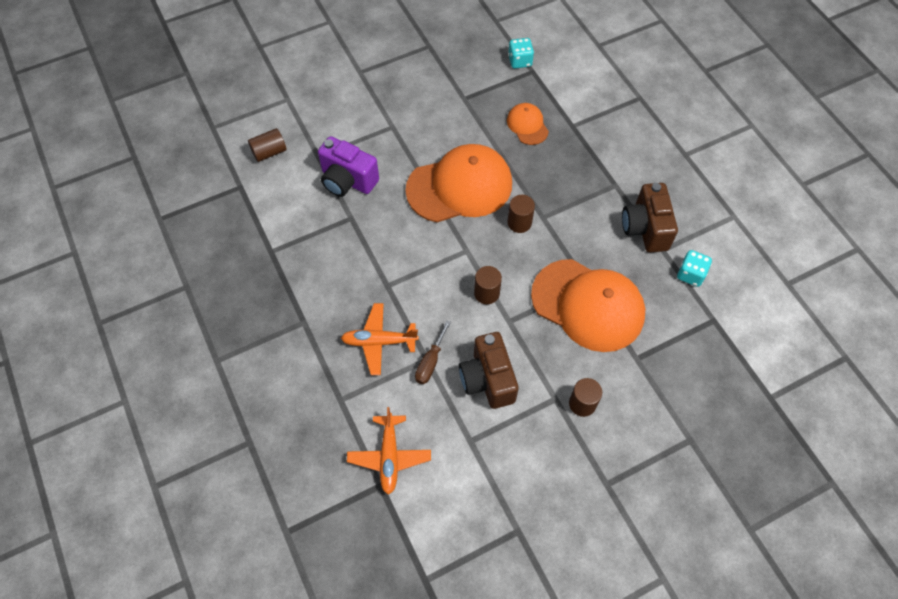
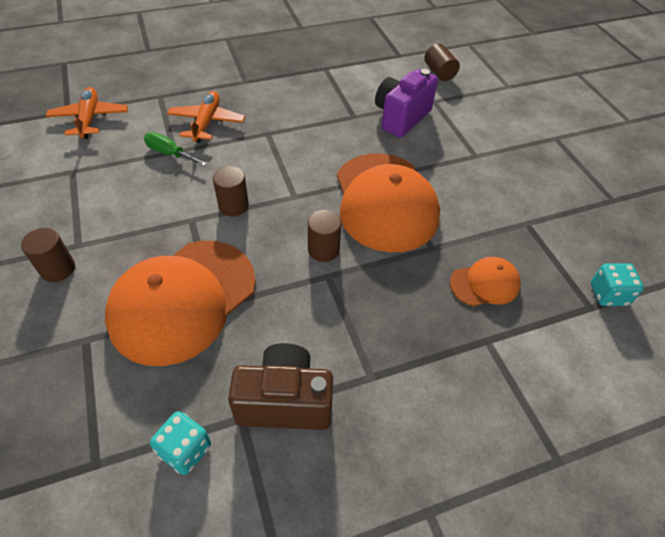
camera: 95 degrees right, 10 degrees down
(389, 456) = (90, 119): orange plane -> orange plane turned 75 degrees clockwise
(430, 362) = (169, 153): brown screwdriver -> green screwdriver
(488, 380) = (129, 192): brown camera -> none

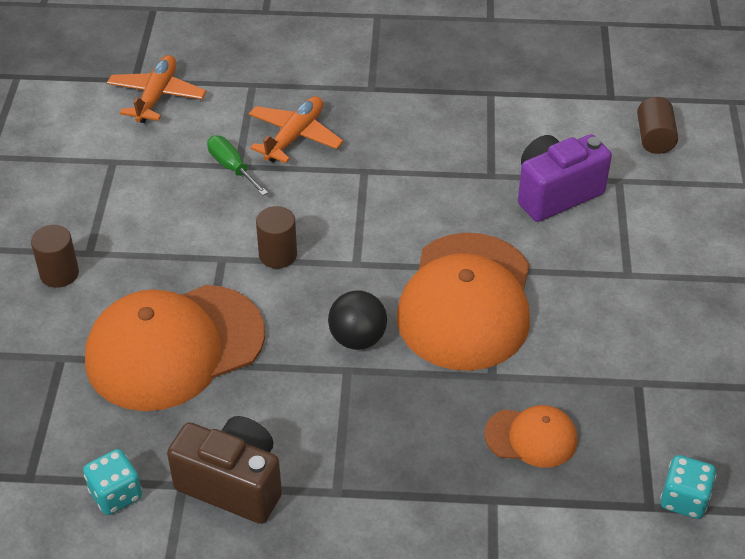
camera: 25 degrees right, 5 degrees down
(323, 250) = (357, 338): brown cylinder -> black ball

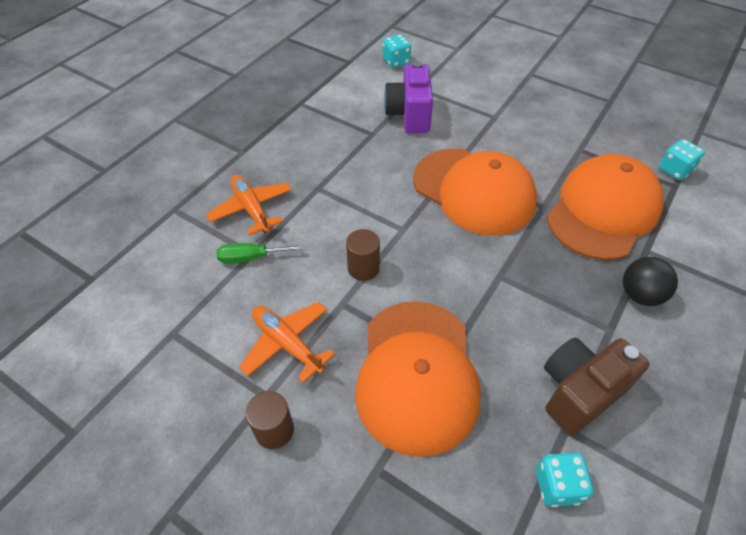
camera: 60 degrees left, 5 degrees up
(157, 96) = (126, 272): orange plane -> orange plane (287, 344)
(357, 338) = (474, 258): black ball -> black ball (640, 295)
(531, 437) = (603, 211): orange cap -> orange cap, size x2.08
(654, 138) = (396, 61): brown cylinder -> turquoise dice

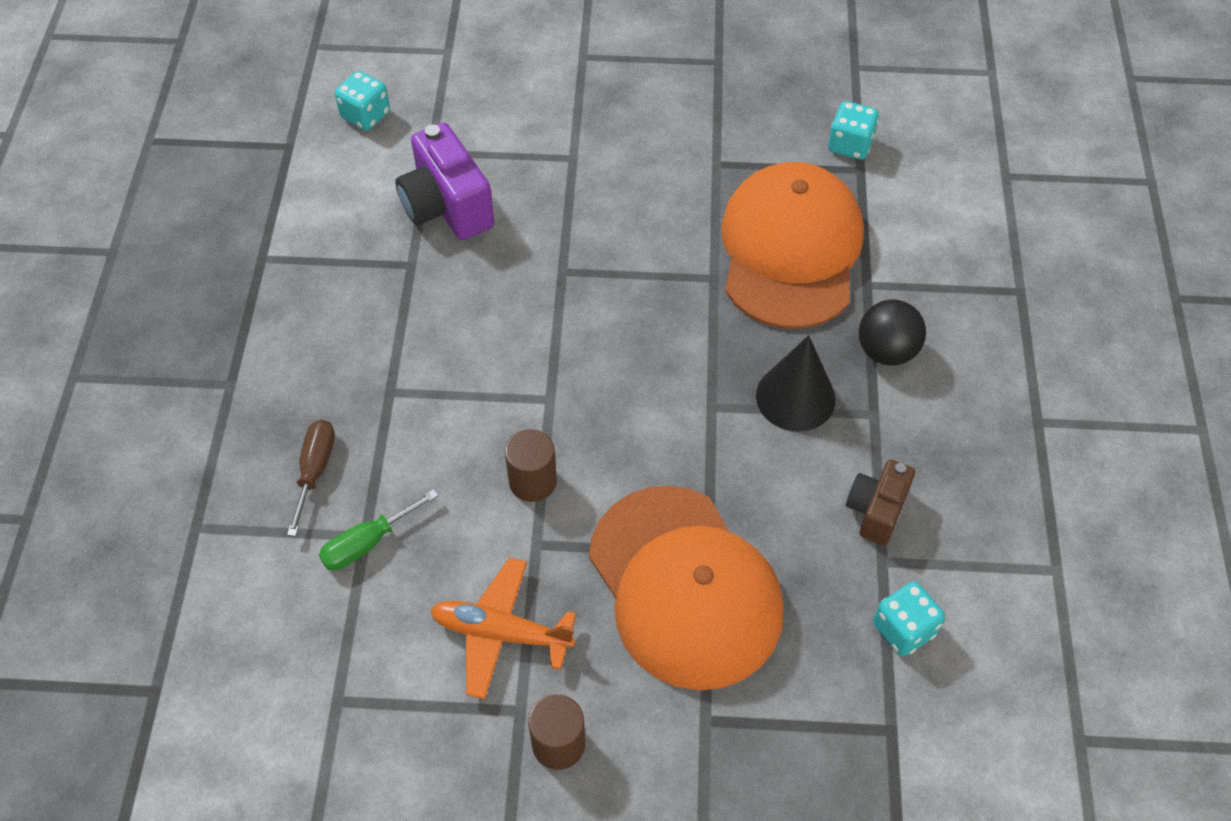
camera: 30 degrees left, 5 degrees up
(252, 209) = (315, 470): orange plane -> brown screwdriver
(473, 191) = (611, 295): orange cap -> none
(559, 295) = (795, 397): none -> black cone
(579, 392) = (876, 511): brown camera -> brown camera, size x0.62

